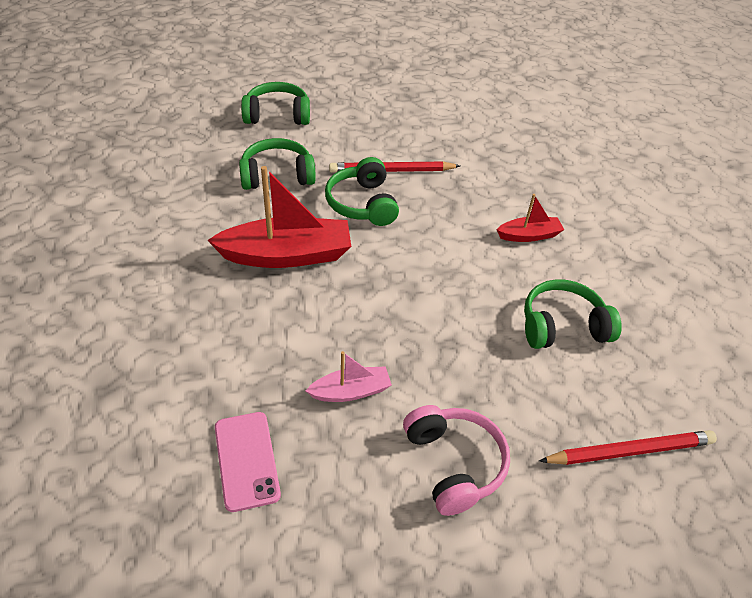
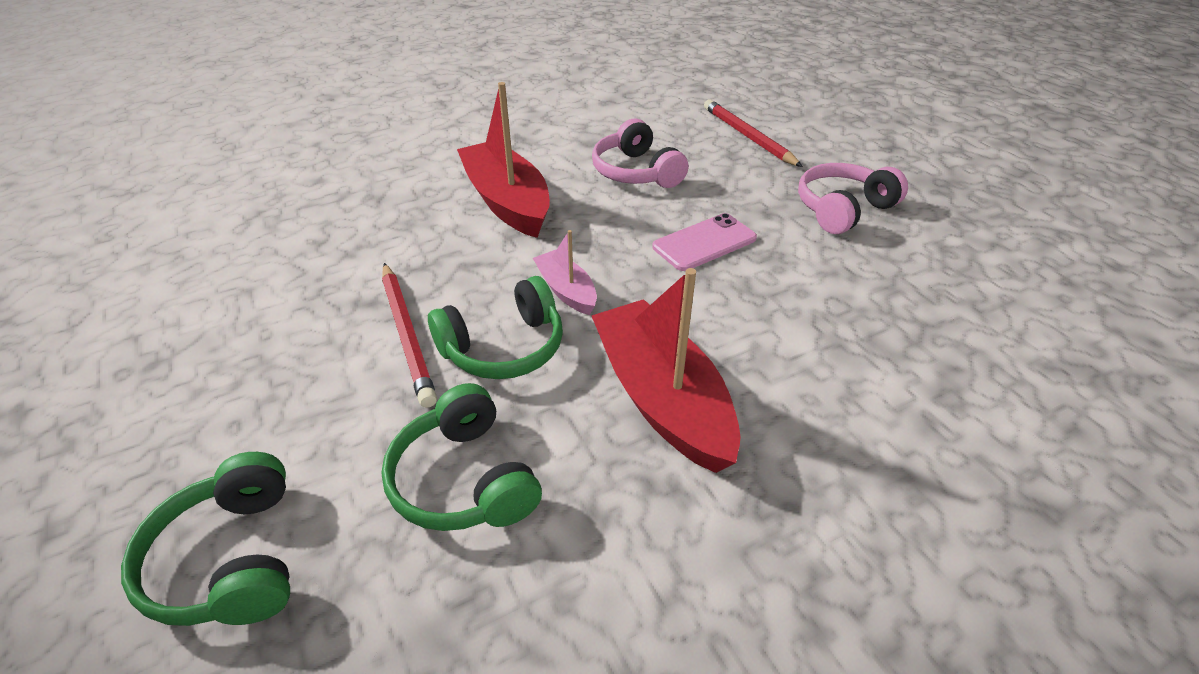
camera: 105 degrees left, 5 degrees down
(246, 460) = (978, 332): pink phone -> pink phone (704, 243)
(350, 391) = (829, 282): pink boat -> pink boat (566, 291)
(529, 235) = (507, 202): red boat -> red boat, size x1.93
(562, 326) = (636, 172): green headphones -> pink headphones

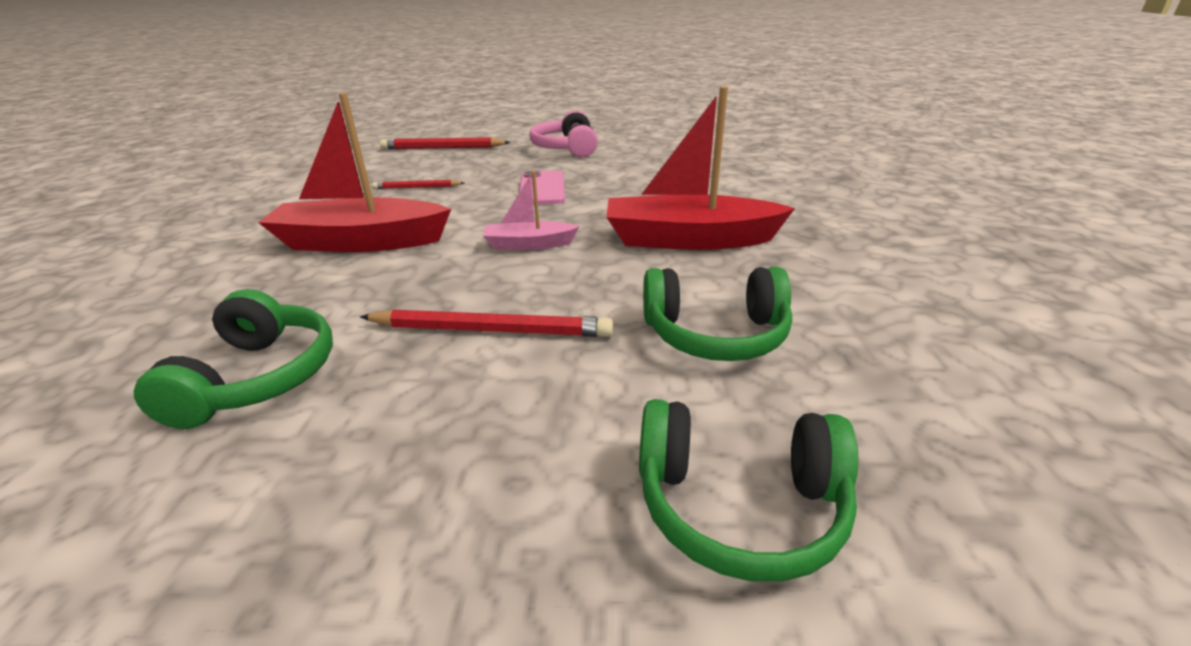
camera: 60 degrees left, 10 degrees down
(504, 347) = (569, 285): green headphones -> green headphones (258, 378)
(636, 172) = (417, 187): pink headphones -> red pencil

